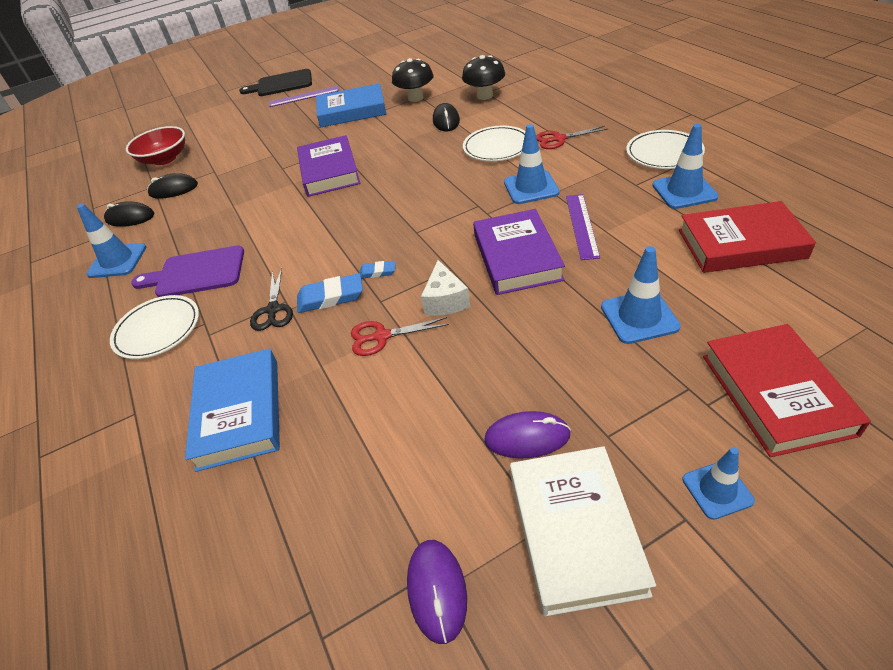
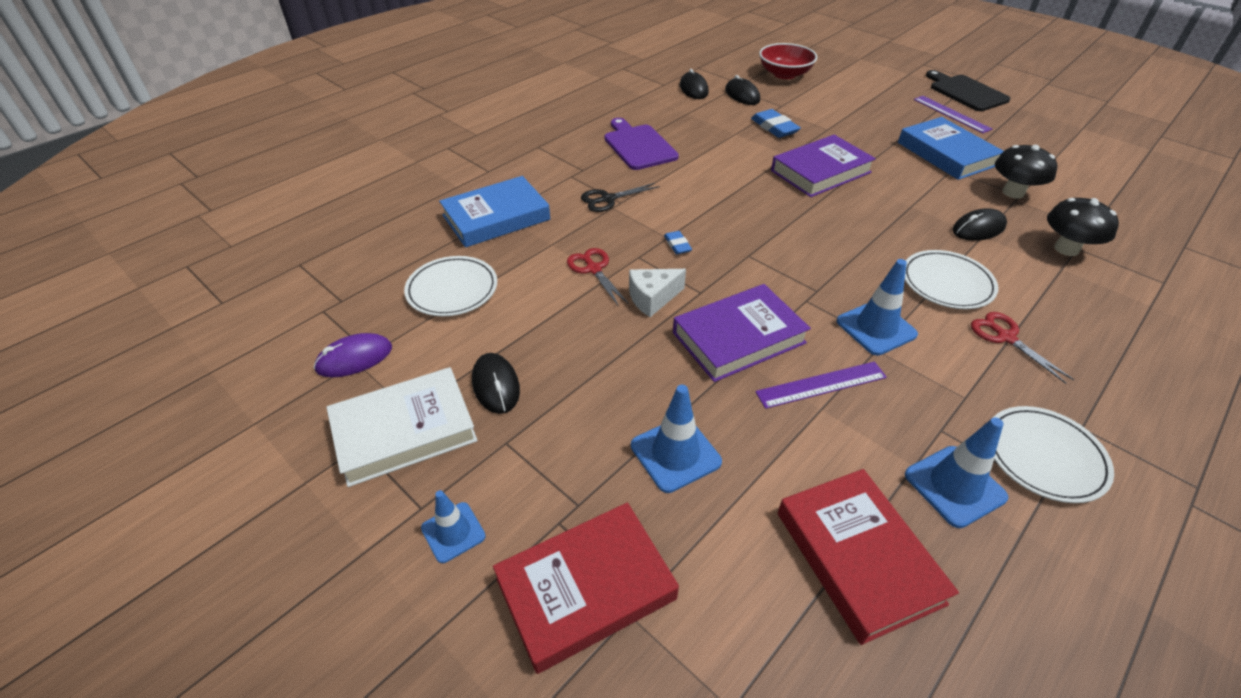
camera: 65 degrees right, 0 degrees up
(117, 261) = (638, 104): blue traffic cone -> none
(158, 330) = (569, 151): white plate -> white plate (452, 289)
(331, 297) = (633, 226): blue eraser -> blue eraser (774, 127)
(527, 437) = (496, 385): purple mouse -> black mouse

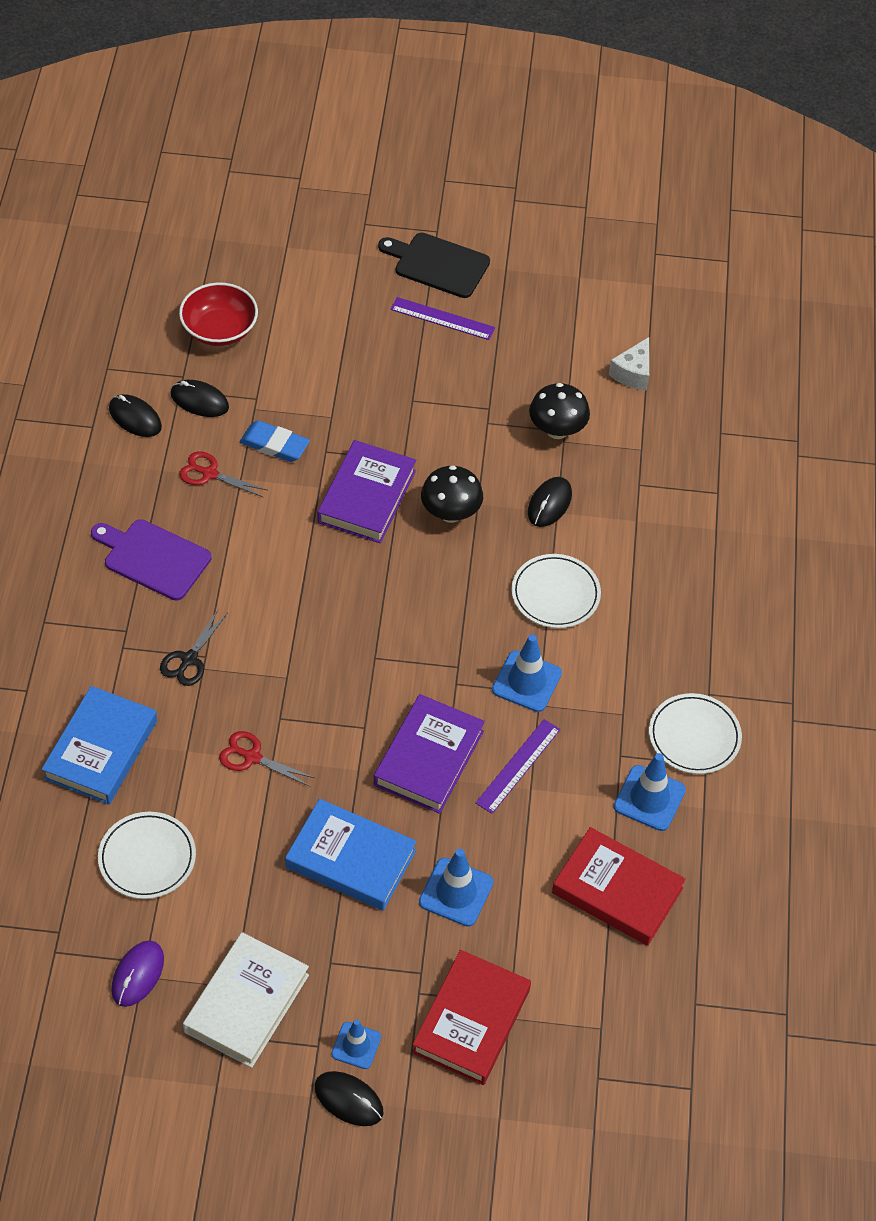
camera: 40 degrees left, 10 degrees up
(496, 385) = (278, 923): black mouse -> black mouse (348, 1100)
(652, 298) = (330, 759): white cheese -> white cheese (633, 373)
(677, 245) = (303, 682): blue eraser -> none
(946, 154) = (470, 398): blue book -> blue book (351, 859)
(1005, 337) = (625, 632): red scissors -> red scissors (209, 474)
(1066, 249) = (631, 491): black mushroom -> black mushroom (450, 513)

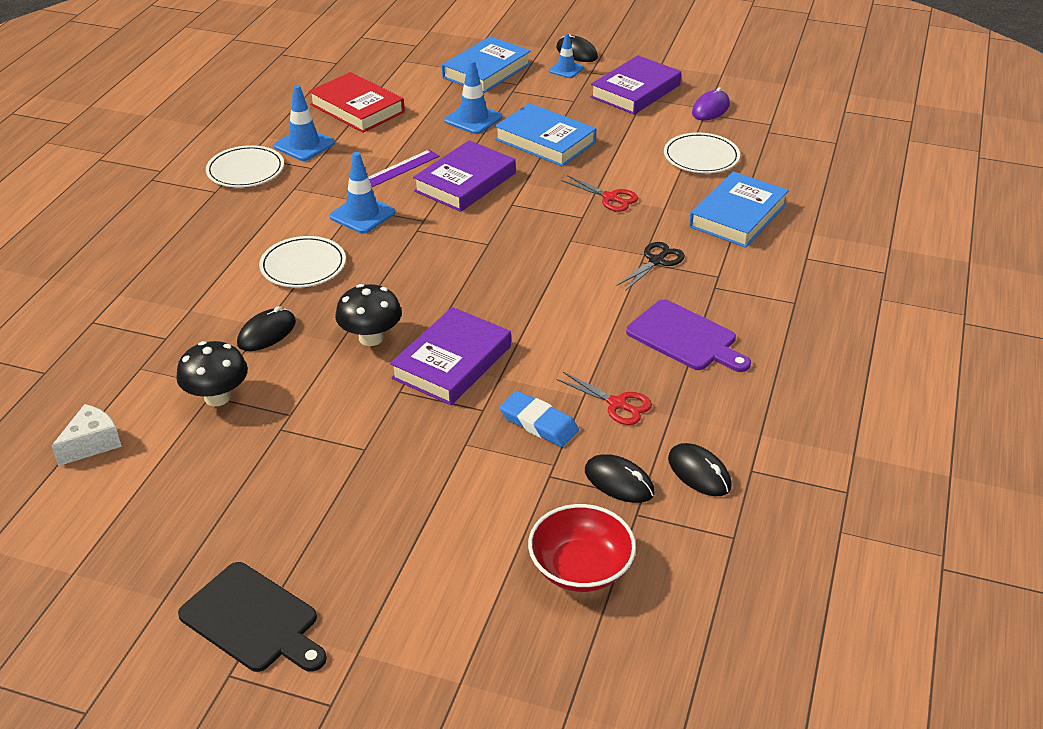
camera: 165 degrees left, 15 degrees down
(247, 1003) = (635, 91): white book -> purple book
(442, 318) = (283, 541): purple ruler -> none
(471, 1021) = (486, 70): red book -> blue book

